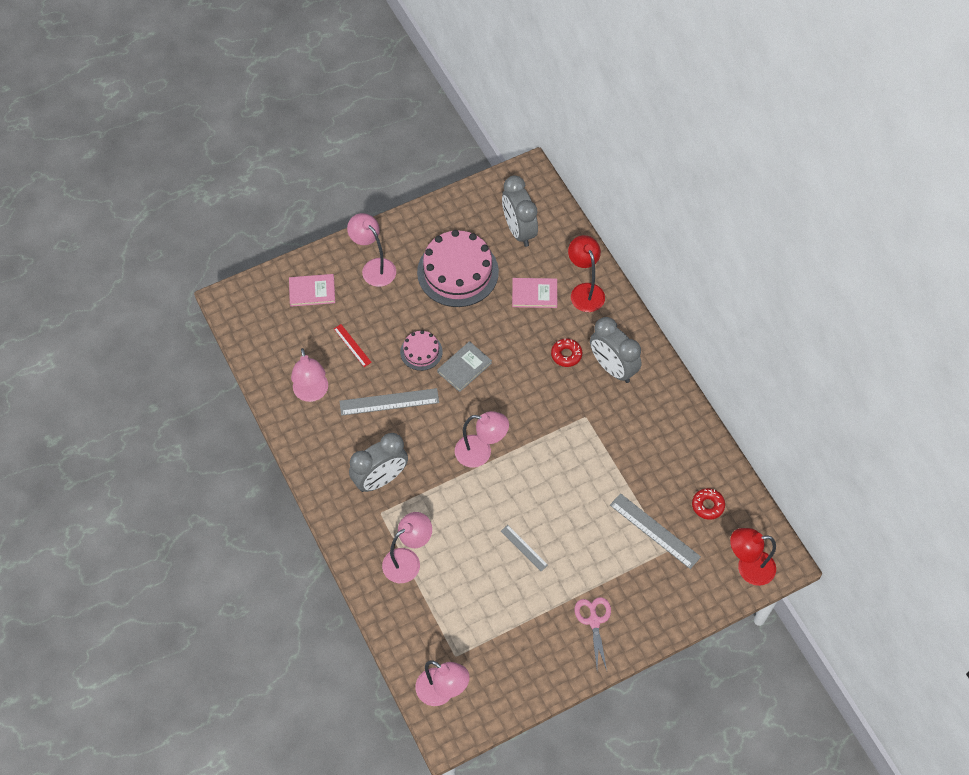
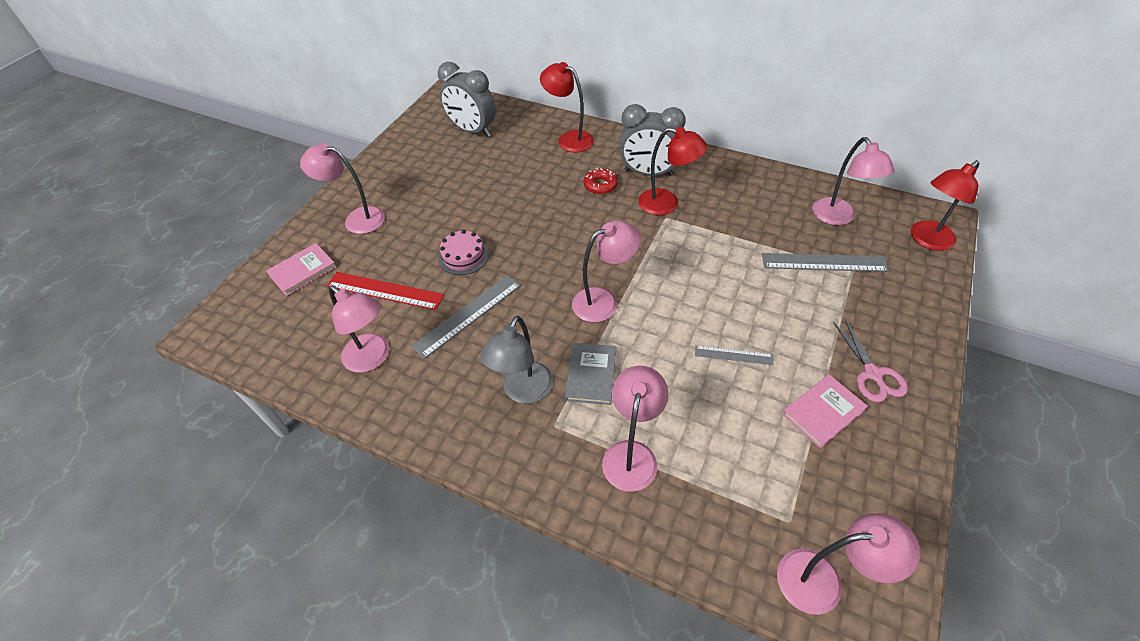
camera: 35 degrees left, 10 degrees down
(352, 345) = (385, 290): red ruler -> red ruler, size x1.76
(380, 479) = (523, 391): grey clock -> grey lamp
(458, 272) = (443, 182): pink cake -> none
(464, 367) = (518, 244): grey book -> grey book (591, 375)
(534, 294) = (528, 162): pink book -> pink book (823, 412)
(594, 621) = (872, 374): pink scissors -> pink scissors turned 150 degrees counterclockwise
(597, 406) = (667, 204): none -> red lamp
(707, 505) = (838, 218): red donut -> pink lamp

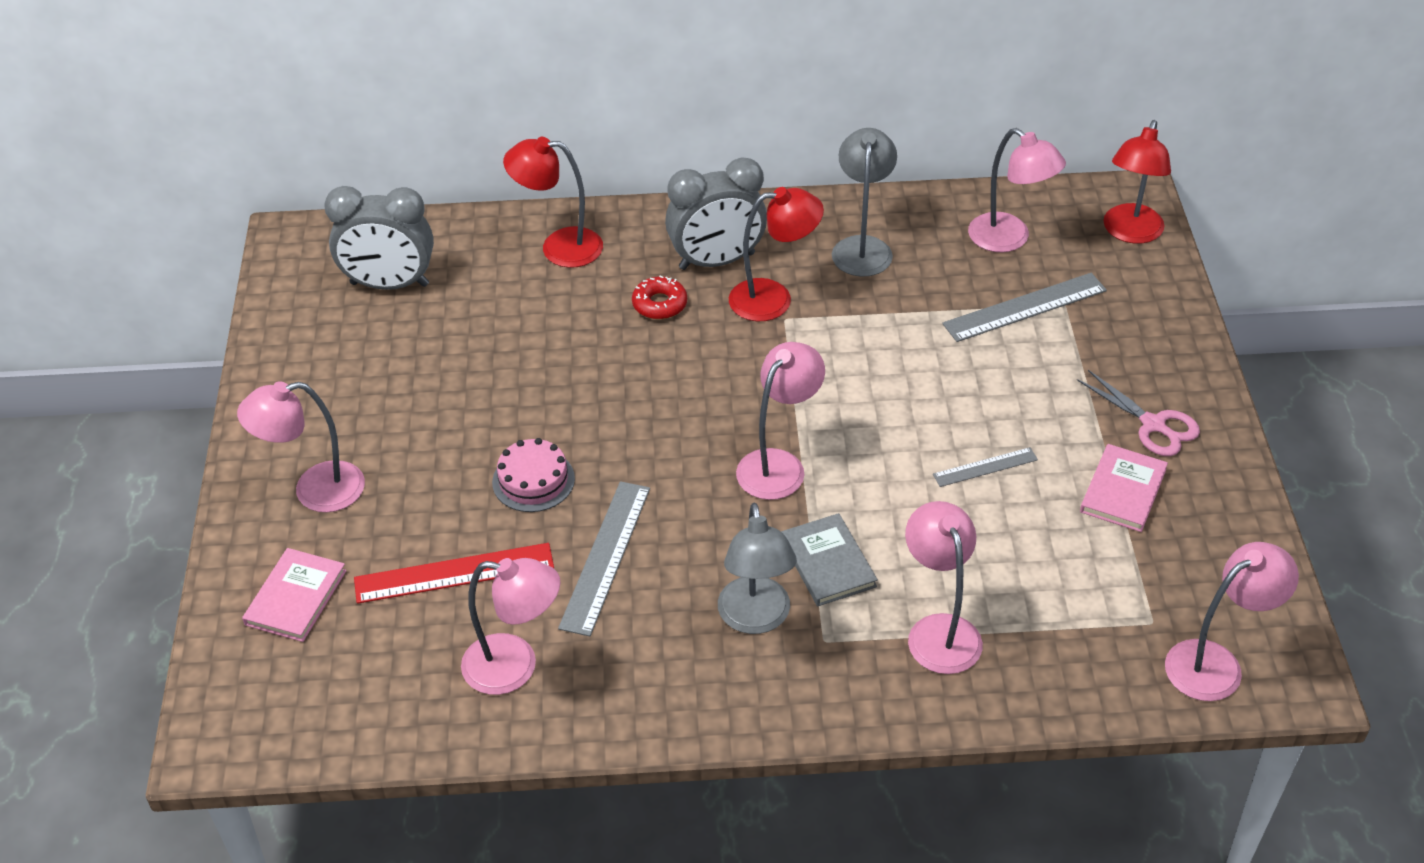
camera: 30 degrees left, 5 degrees down
(739, 192) = (862, 247): none -> grey lamp

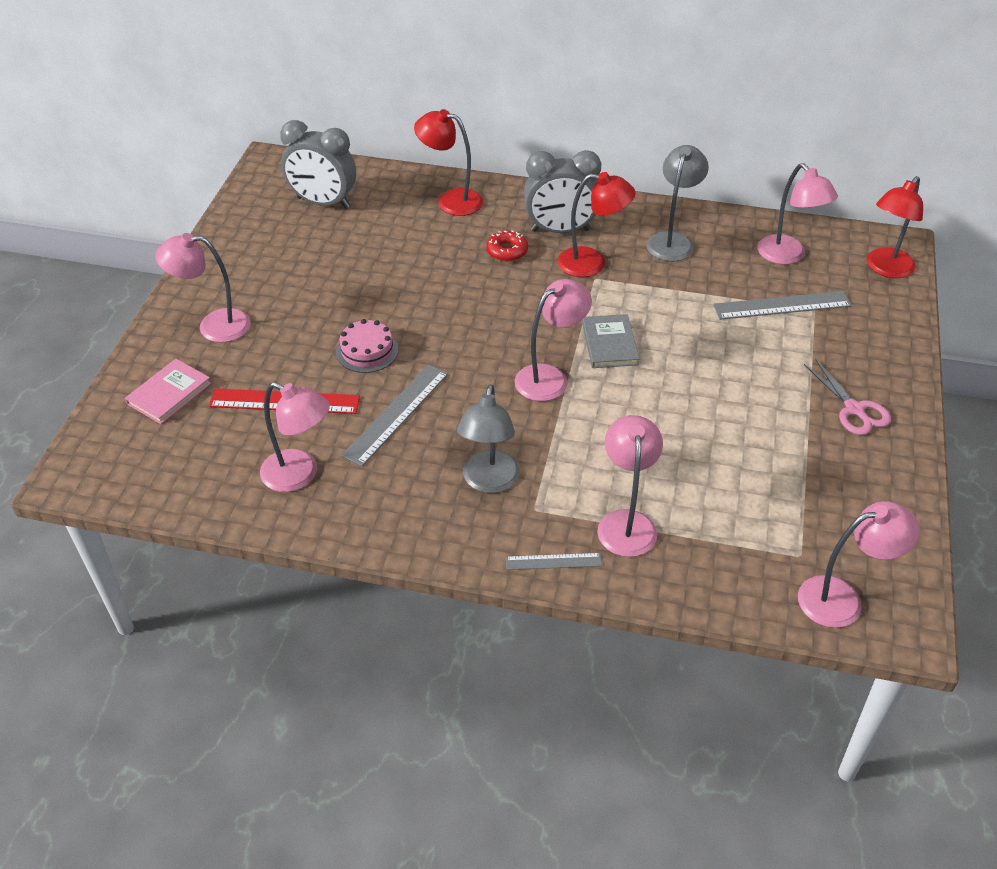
camera: 15 degrees right, 0 degrees up
(828, 563) = (559, 454): grey book -> grey book (609, 344)
(985, 467) = (708, 412): grey ruler -> grey ruler (553, 561)
(1123, 491) = (812, 452): pink book -> none

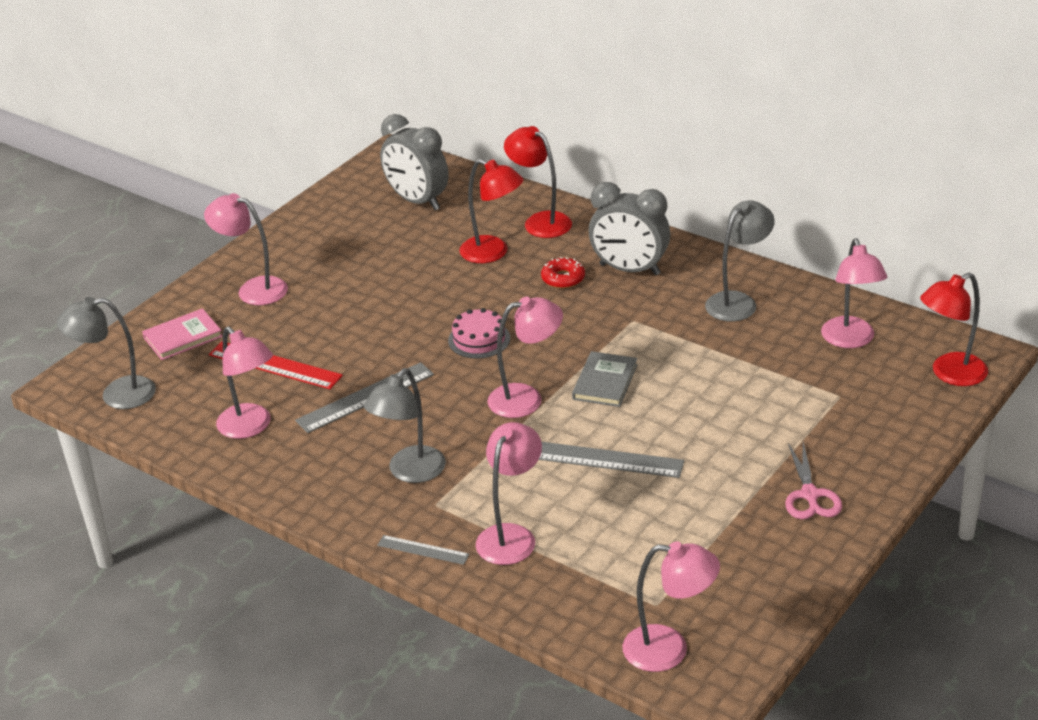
camera: 25 degrees right, 10 degrees down
(134, 474) = (117, 395): none -> grey lamp
(367, 351) = (373, 339): pink cake -> pink cake (479, 339)
(592, 263) = (639, 306): red lamp -> red lamp (493, 253)
(782, 305) = (808, 385): grey ruler -> grey ruler (604, 459)

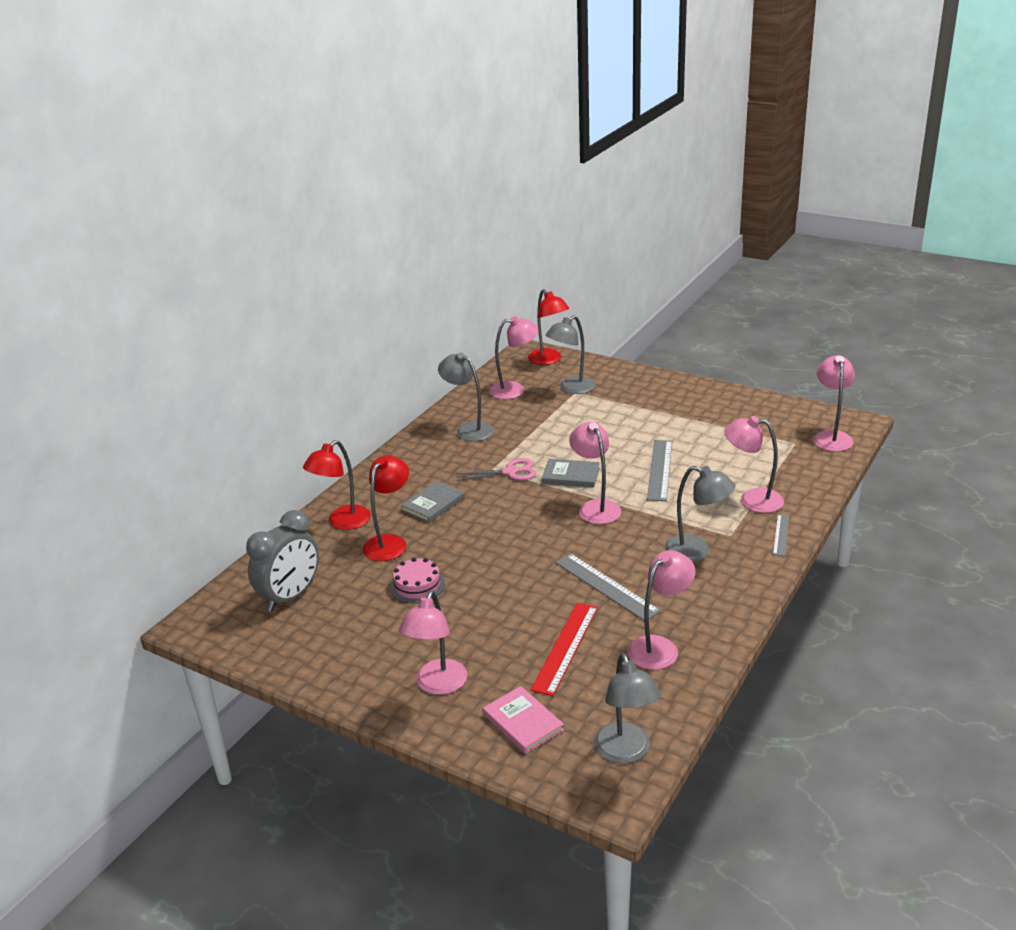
camera: 95 degrees left, 5 degrees down
(479, 339) = (519, 537): pink cake -> pink cake (417, 585)
(563, 278) = (433, 504): red donut -> grey book
(629, 270) = (423, 475): grey clock -> none
(810, 495) = (676, 399): pink scissors -> pink scissors (510, 472)
(851, 392) = (571, 388): none -> grey lamp

